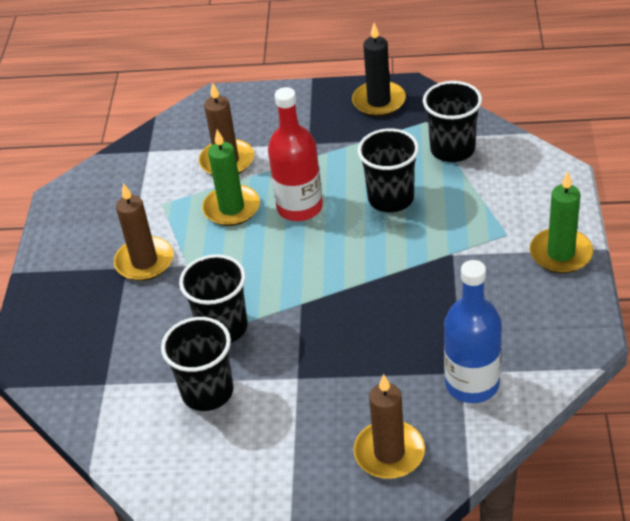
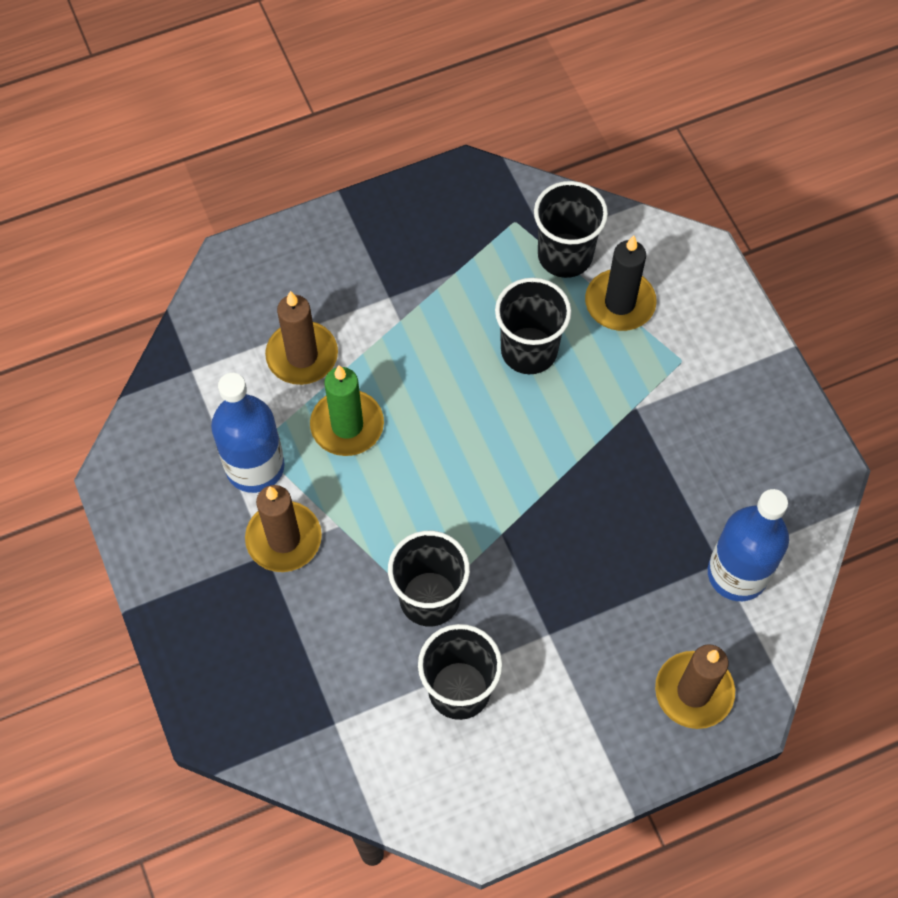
camera: 30 degrees left, 20 degrees up
(153, 215) = (255, 467): none -> blue bottle
(299, 207) = (429, 397): red bottle -> none
(379, 101) = (442, 206): black candle -> black candle (620, 303)
(560, 253) = (751, 368): green candle -> none

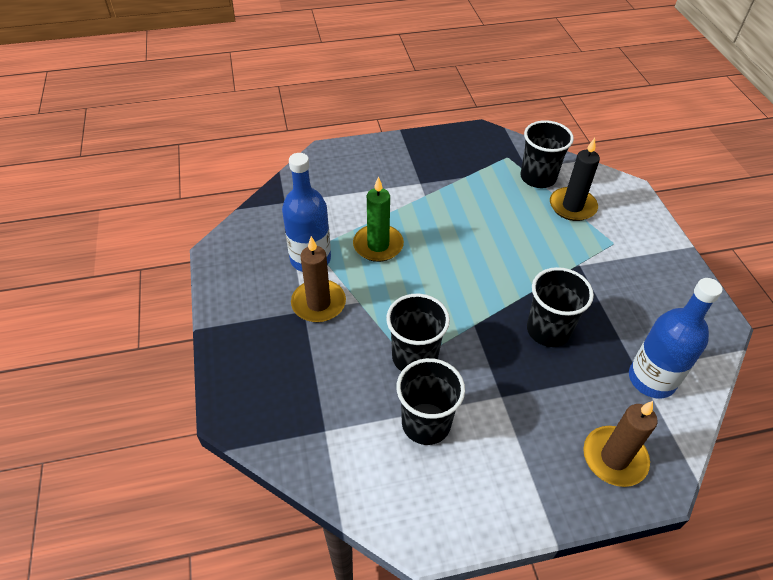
camera: 10 degrees right, 15 degrees down
(302, 355) = (357, 204): brown candle -> none
(529, 350) = (508, 223): black cup -> black cup (548, 330)

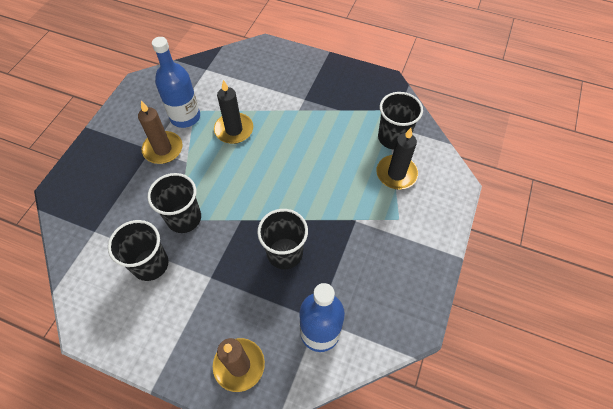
camera: 35 degrees right, 10 degrees up
(378, 245) = (234, 130): green candle -> black candle

